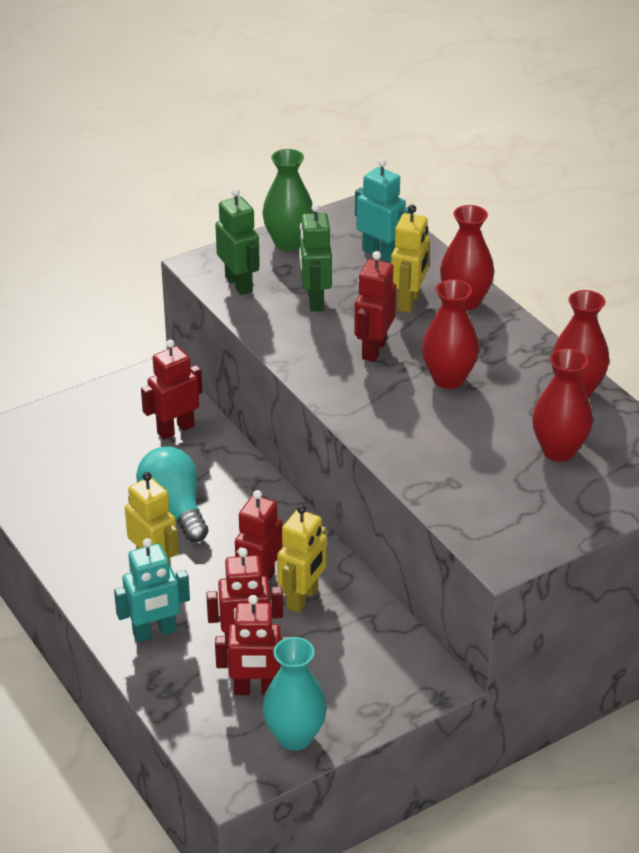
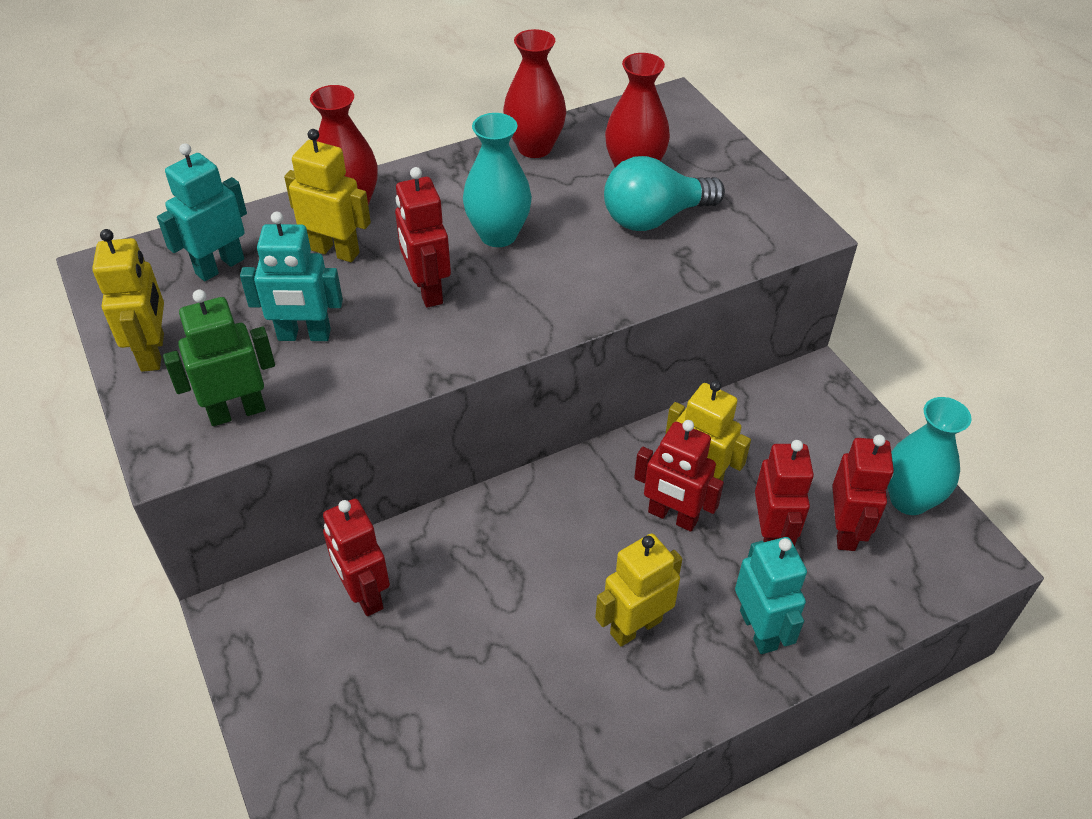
camera: 85 degrees left, 10 degrees up
(174, 508) = (528, 600): turquoise light bulb -> turquoise light bulb (655, 218)
(288, 243) = (153, 352): green vase -> yellow robot
(315, 300) = (304, 335): green robot -> turquoise robot
(373, 349) = (427, 290): red robot -> red robot turned 45 degrees clockwise
(448, 379) = (498, 235): red vase -> turquoise vase

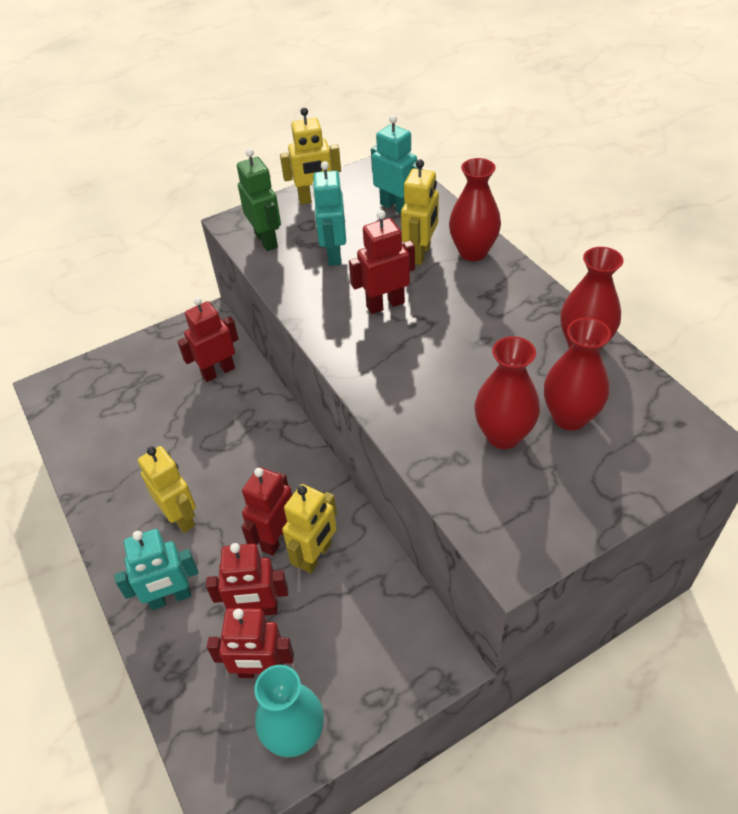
camera: 90 degrees right, 0 degrees up
(498, 235) = (456, 335): turquoise vase -> none
(655, 218) = (503, 435): turquoise light bulb -> red vase

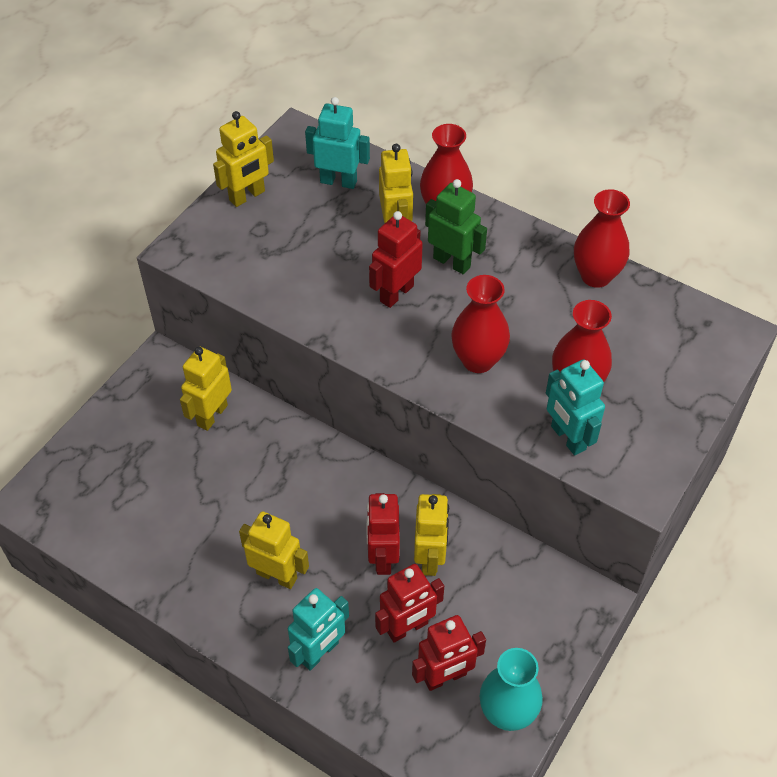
camera: 30 degrees left, 5 degrees up
(218, 371) = (212, 415): red robot -> yellow robot
(266, 240) = (229, 260): green robot -> green robot (452, 262)
(333, 255) = (310, 255): turquoise robot -> turquoise robot (567, 438)
(569, 417) = (620, 348): red vase -> red vase (478, 360)

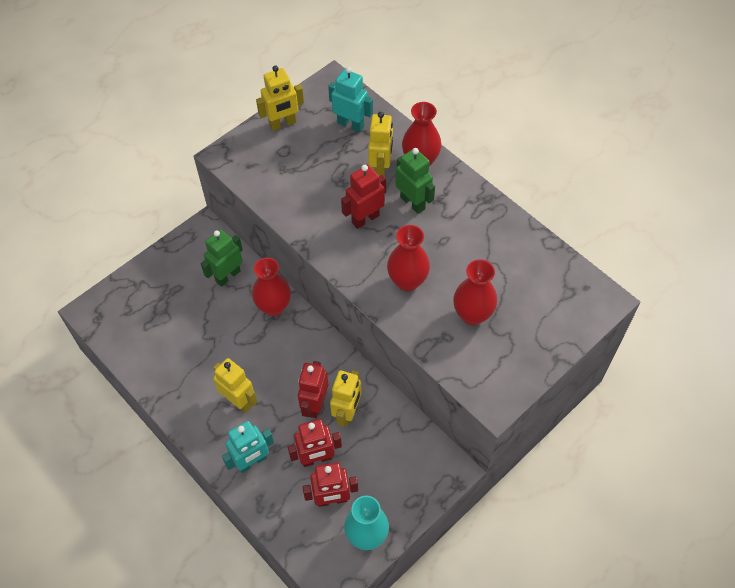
camera: 15 degrees right, 5 degrees up
(212, 415) = (227, 276): yellow robot -> green robot
(567, 438) = (452, 353): turquoise robot -> none
(596, 276) = (515, 234): red vase -> red vase (274, 307)

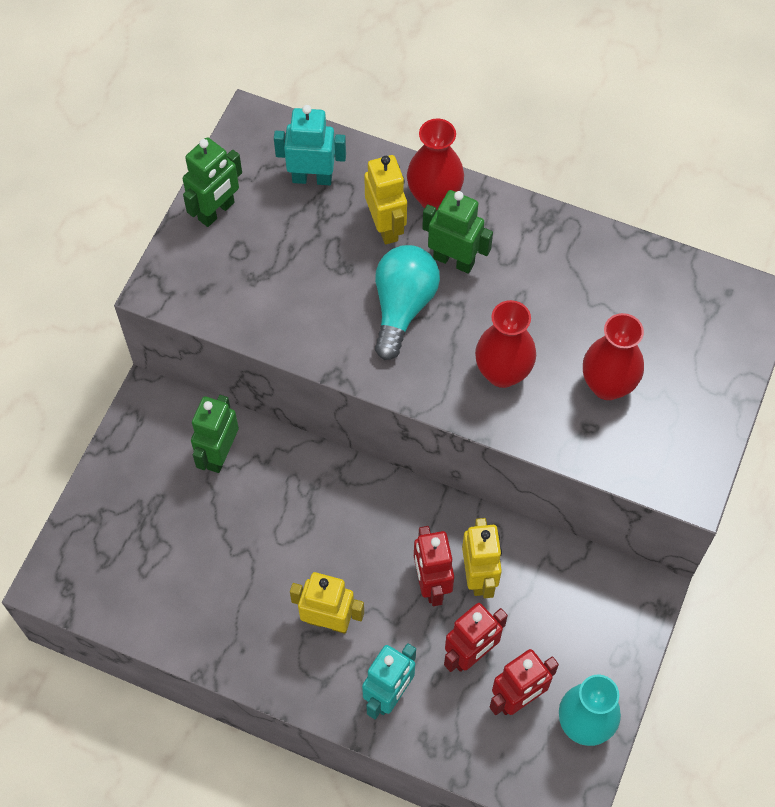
camera: 25 degrees left, 5 degrees up
(274, 307) = (306, 472): red vase -> none
(282, 124) = (216, 211): yellow robot -> green robot
(365, 219) = (402, 307): red robot -> turquoise light bulb

